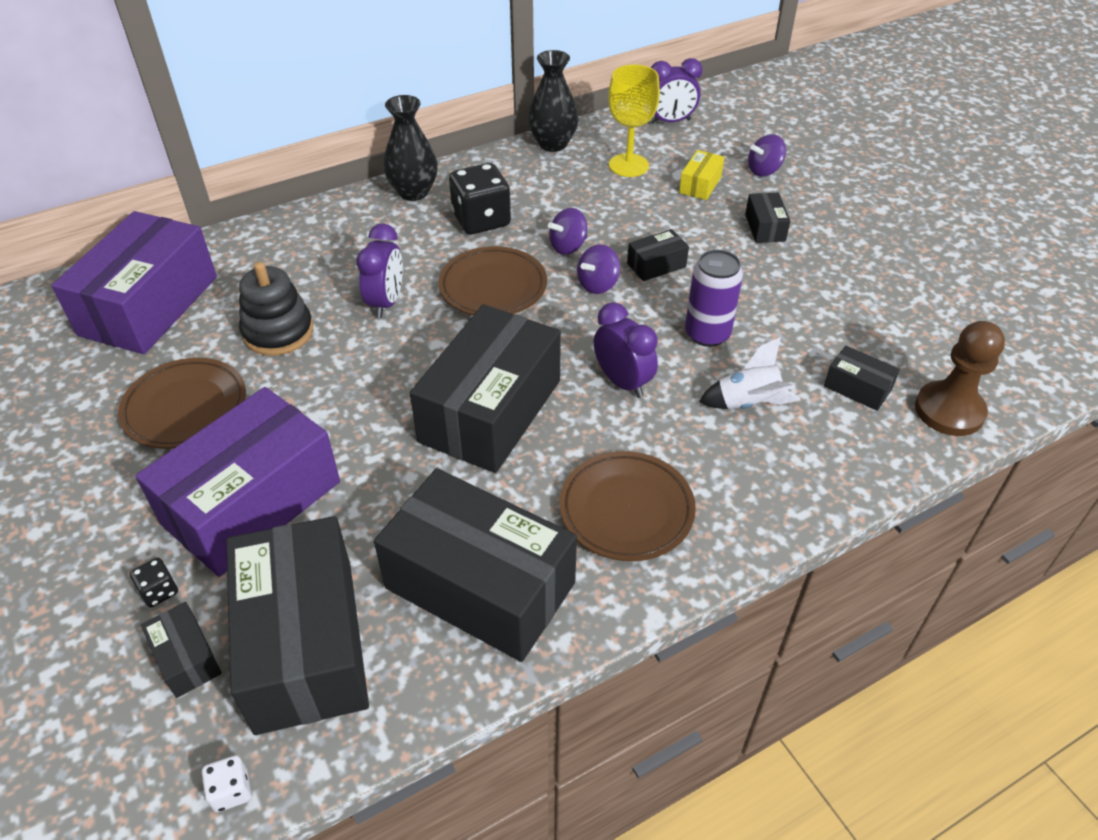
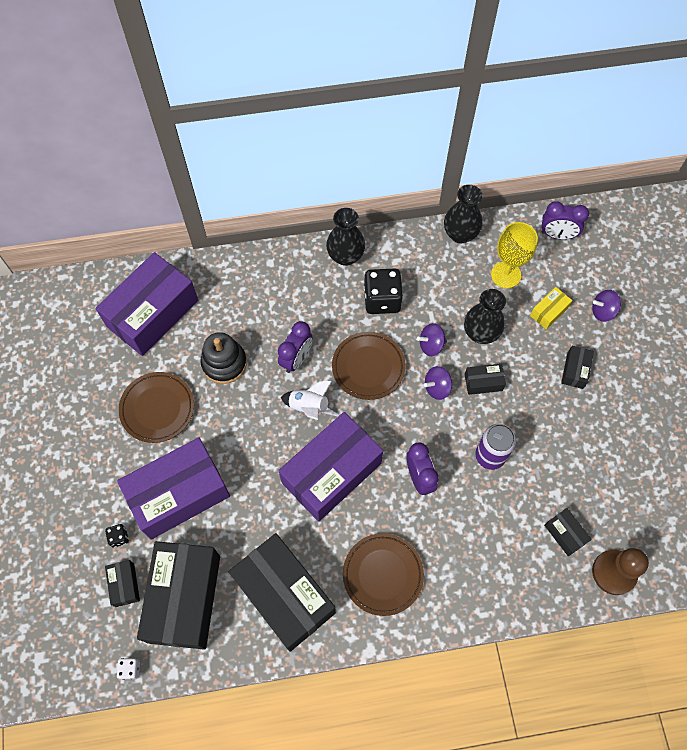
camera: 20 degrees right, 20 degrees up
(490, 411) = (331, 473): black box -> purple box
(626, 221) = (480, 333): none -> black vase
(748, 403) = (489, 522): white rocket -> white rocket (309, 407)

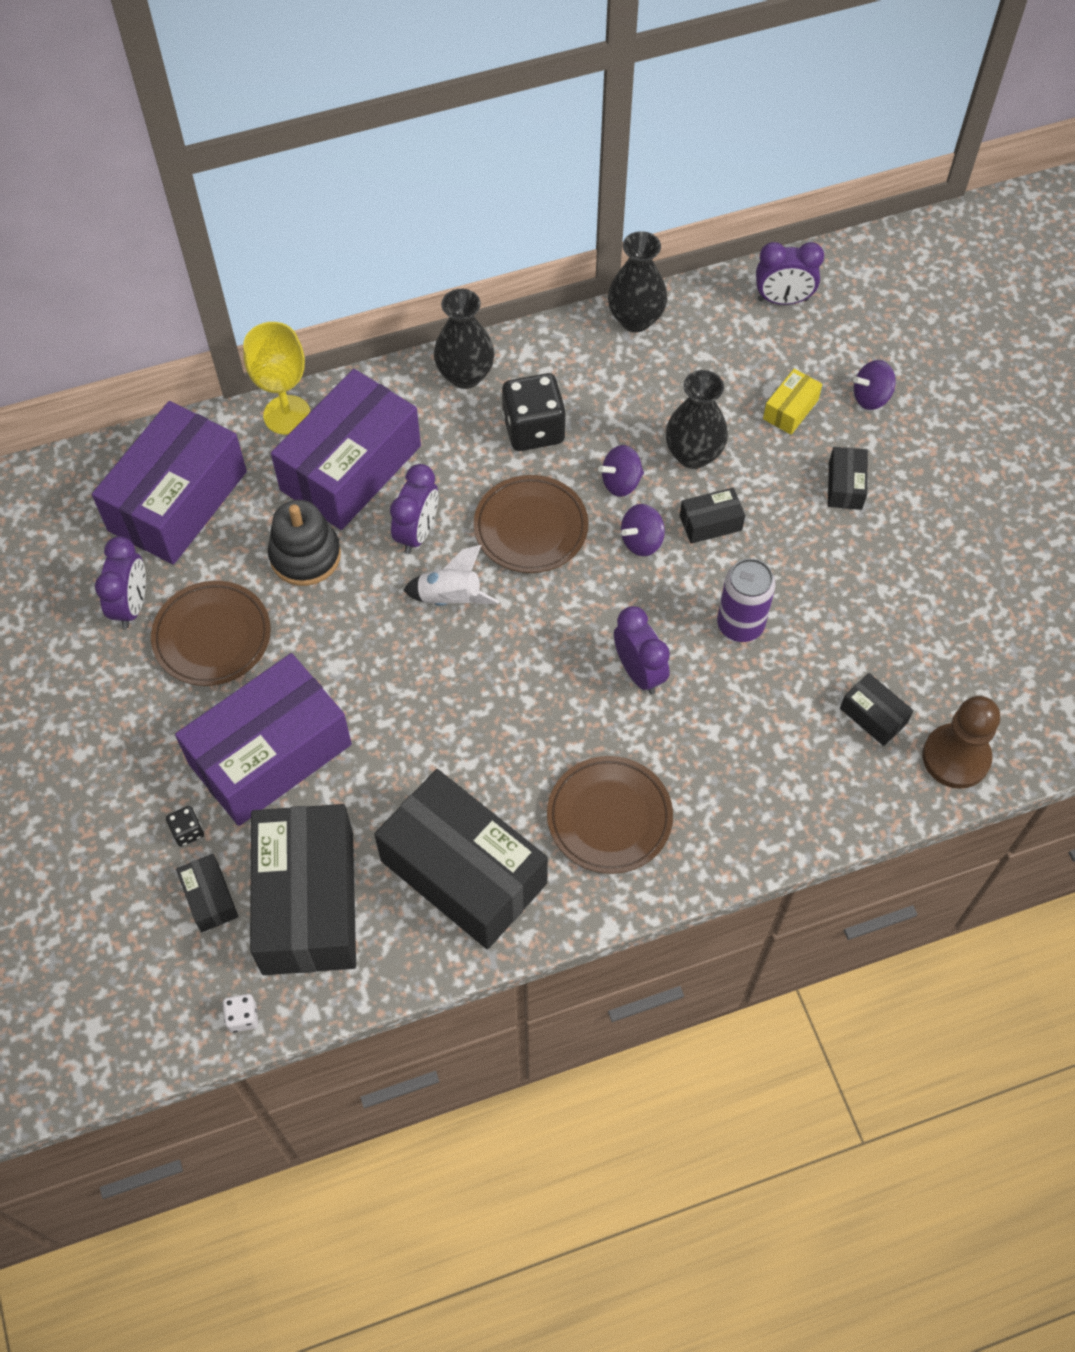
camera: 10 degrees left, 5 degrees down
(112, 379) = (131, 605): none -> purple clock
(331, 473) = (503, 686): purple box -> purple box (351, 468)
(506, 275) = (716, 367): yellow goblet -> yellow goblet (287, 415)

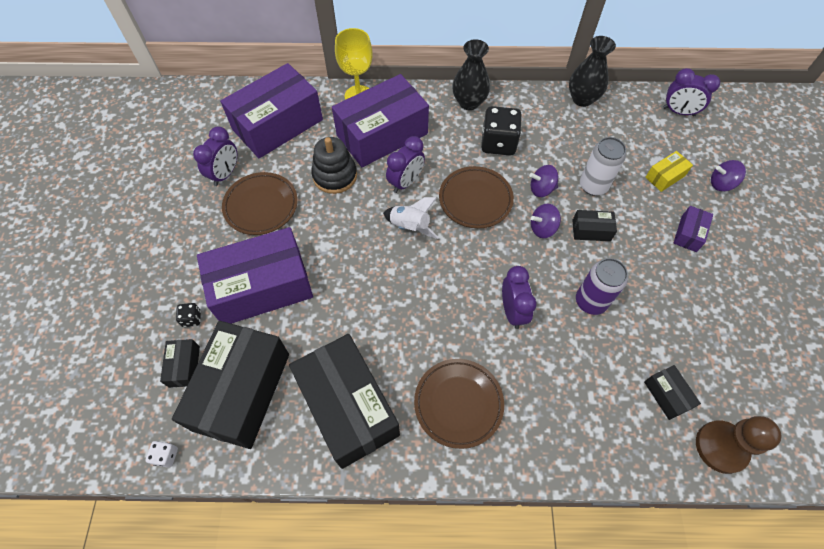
camera: 20 degrees right, 0 degrees up
(693, 454) = (593, 186): black vase -> white can
(845, 486) = (688, 233): black box -> purple box

